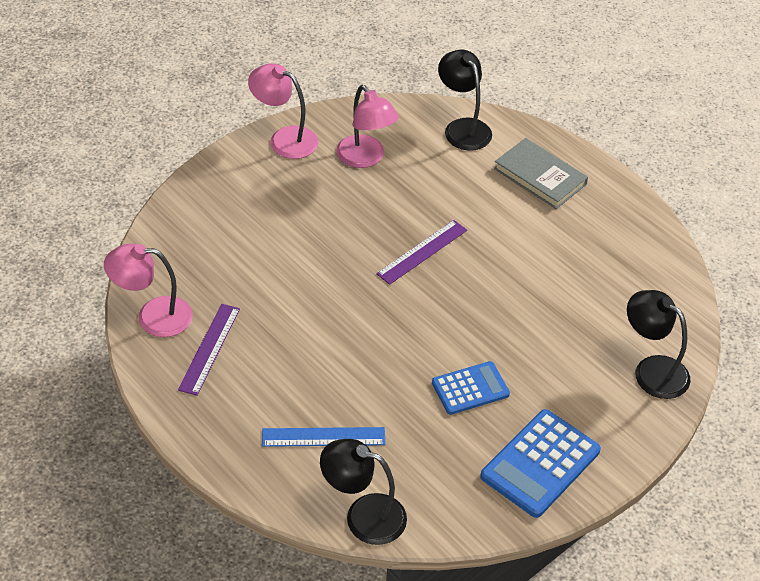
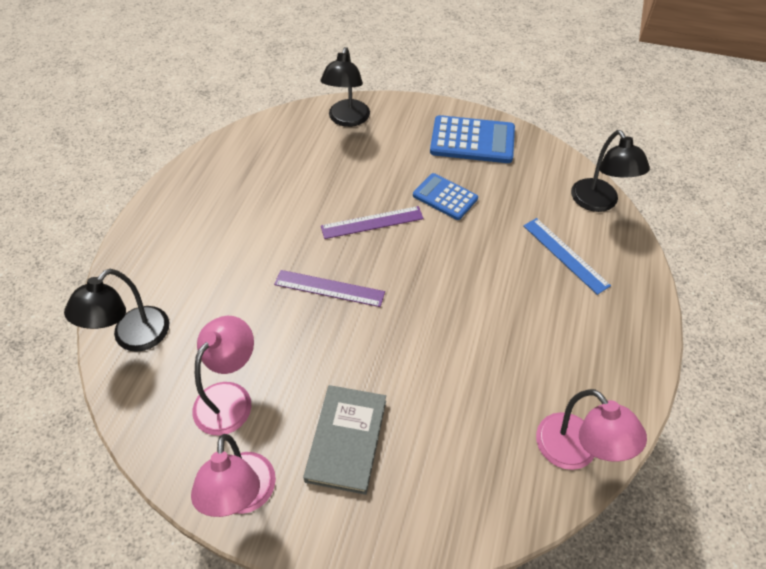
camera: 120 degrees left, 5 degrees up
(209, 349) = (564, 379): purple ruler -> purple ruler (372, 222)
(540, 176) = (176, 251): grey book -> grey book (346, 440)

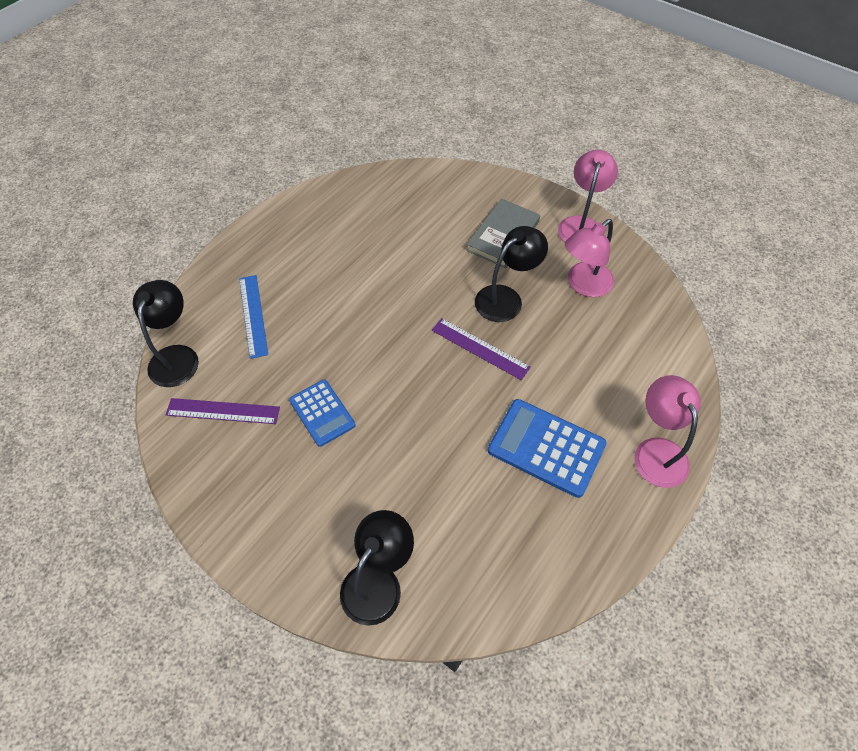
camera: 160 degrees left, 5 degrees up
(133, 338) = (664, 355): black lamp -> black lamp (506, 298)
(372, 222) = (412, 406): purple ruler -> purple ruler (223, 411)
(472, 140) = (242, 484): blue calculator -> blue calculator (546, 447)
(575, 452) = (355, 190): pink lamp -> pink lamp (656, 451)

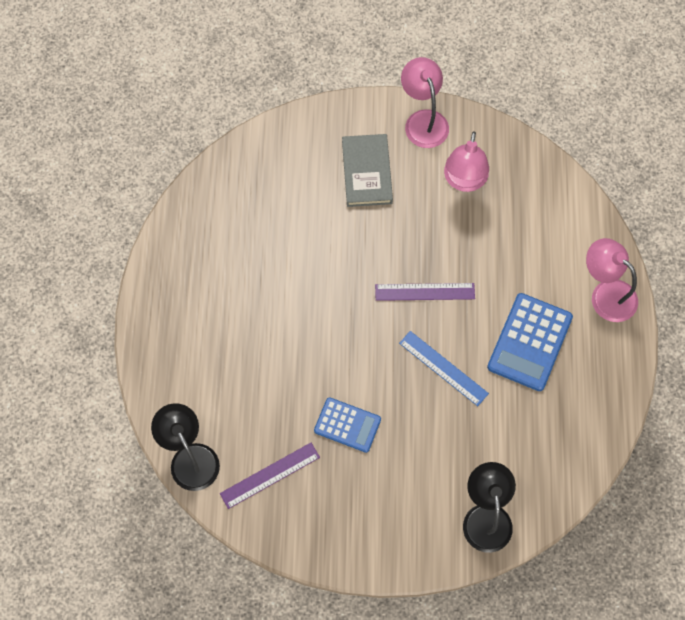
camera: 35 degrees left, 10 degrees up
(253, 315) = (220, 381): blue ruler -> blue ruler (443, 368)
(506, 298) = (412, 232): black lamp -> none
(546, 447) = (529, 342): blue calculator -> blue calculator turned 60 degrees counterclockwise

